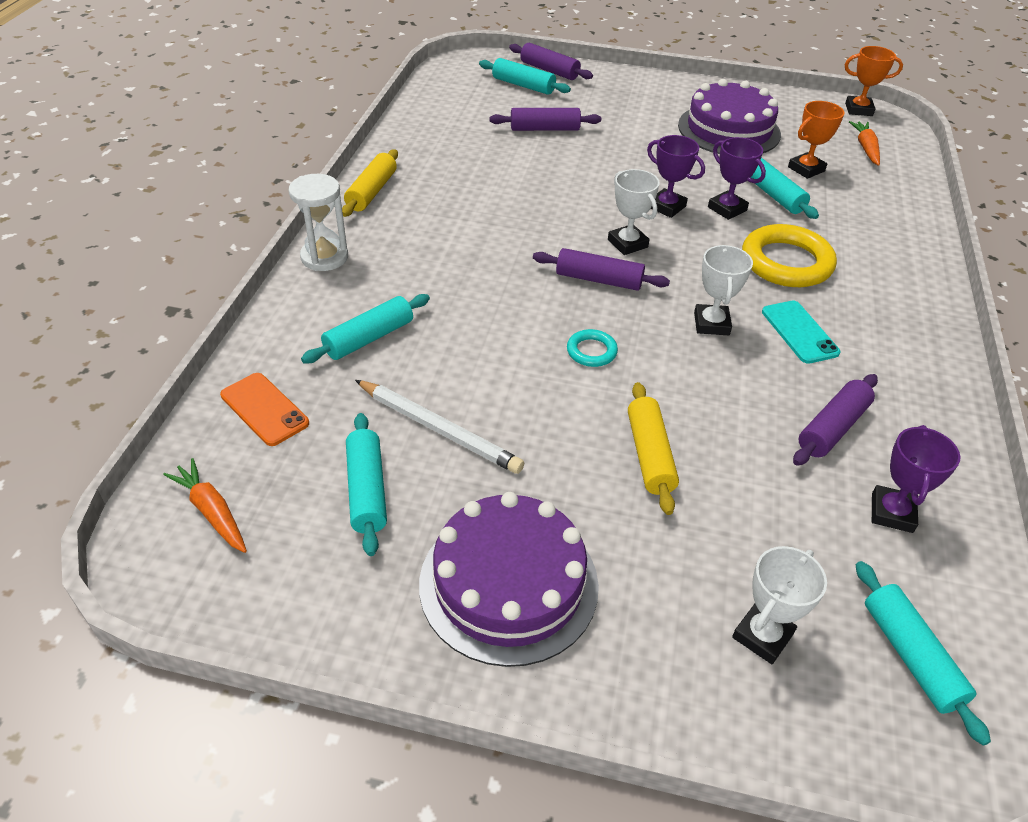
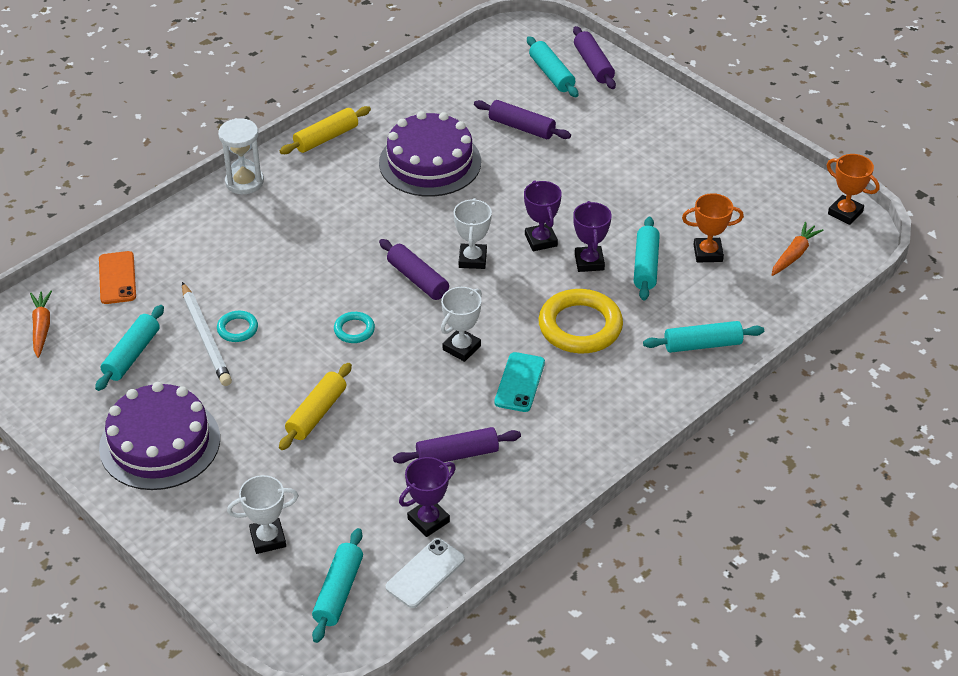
camera: 35 degrees right, 0 degrees up
(369, 338) = (219, 257): turquoise rolling pin -> turquoise rolling pin (702, 345)
(466, 404) = (237, 329): none -> turquoise ring
(729, 130) = (686, 188): purple cake -> purple cake (430, 162)
(962, 576) = (425, 573): none -> white phone

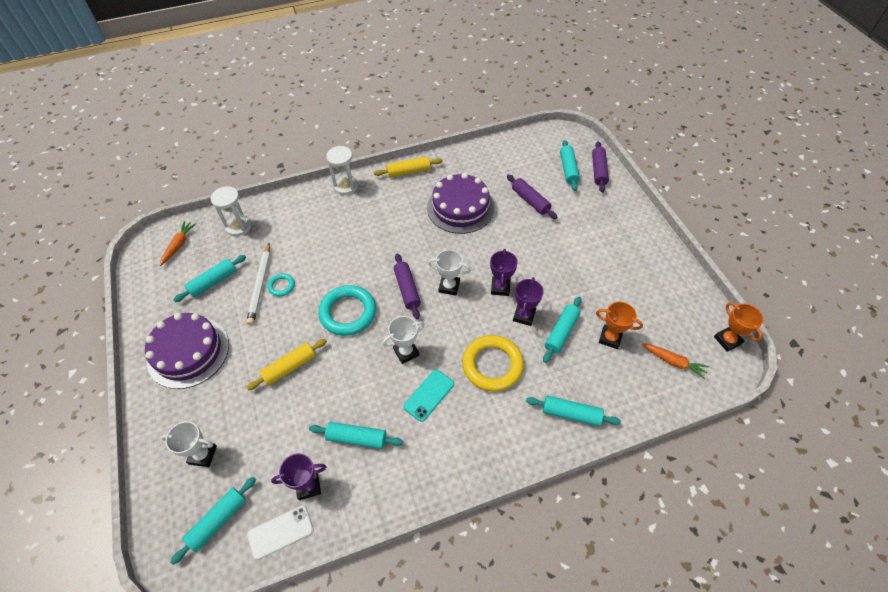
camera: 25 degrees right, 10 degrees up
(117, 278) = (238, 226): orange phone -> white hourglass
(354, 330) = (348, 313): turquoise ring -> turquoise ring, size x2.05
(457, 454) = (357, 438): purple rolling pin -> turquoise rolling pin
(472, 259) = (449, 286): white trophy -> white trophy turned 75 degrees clockwise
(794, 254) = (673, 362): orange carrot -> orange carrot turned 60 degrees clockwise

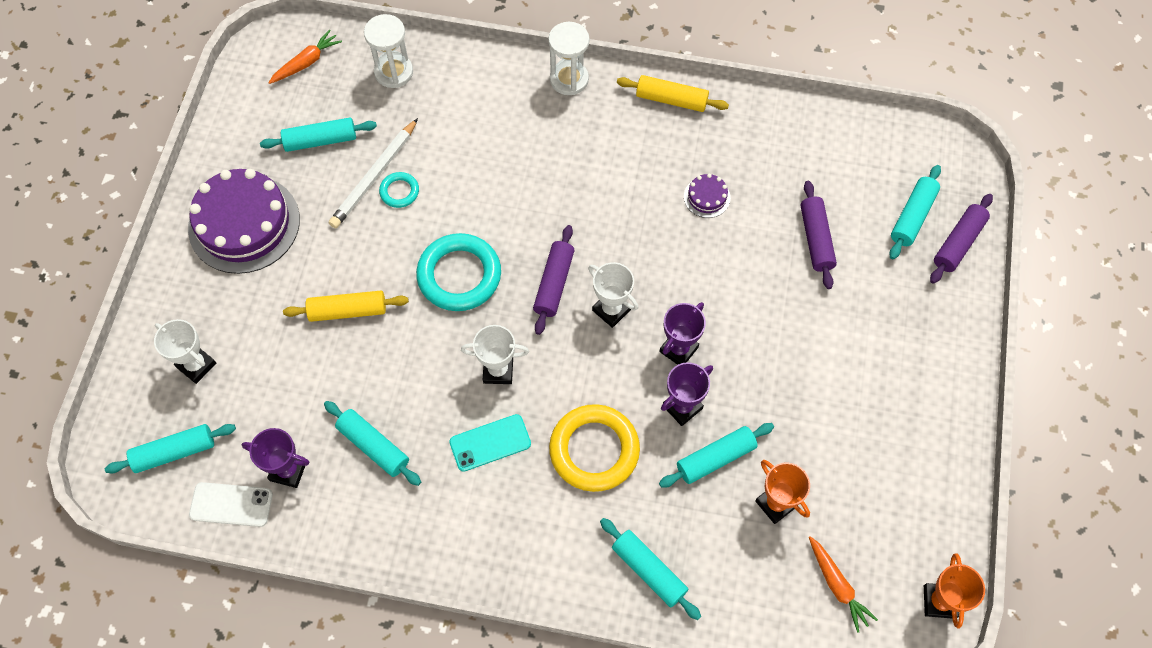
camera: 30 degrees right, 10 degrees up
(460, 207) = (707, 197): purple cake -> purple cake, size x0.43

